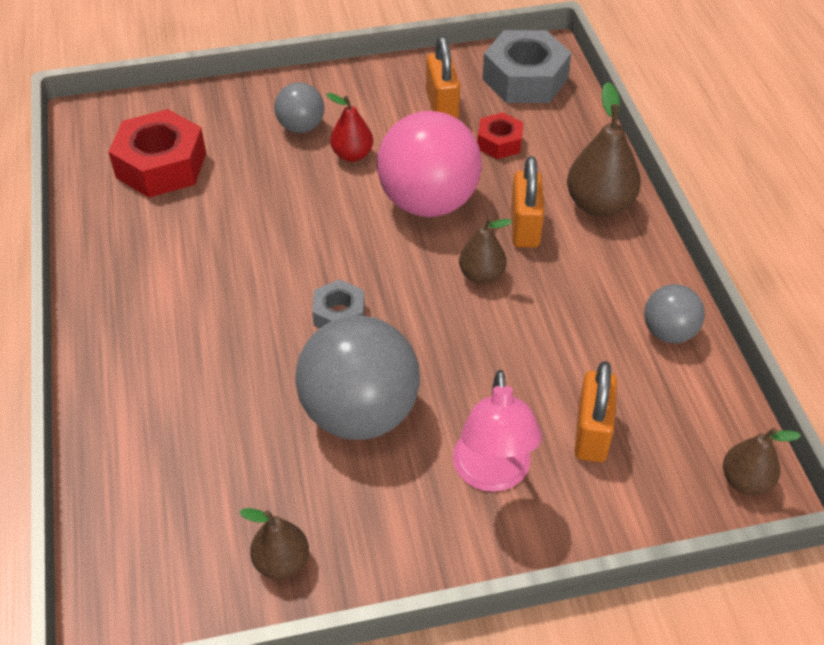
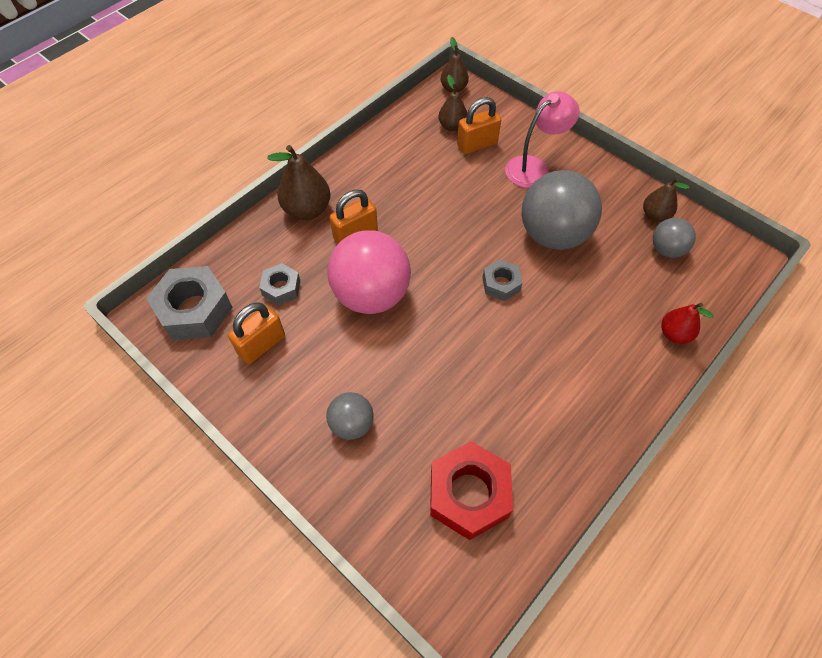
camera: 125 degrees left, 10 degrees up
(352, 155) = (358, 368): red pear -> red pear (674, 334)
(481, 275) = (412, 235): brown pear -> brown pear (452, 126)
(499, 142) = (281, 288): red nut -> grey nut
(669, 332) = (386, 143): grey ball -> grey ball (666, 249)

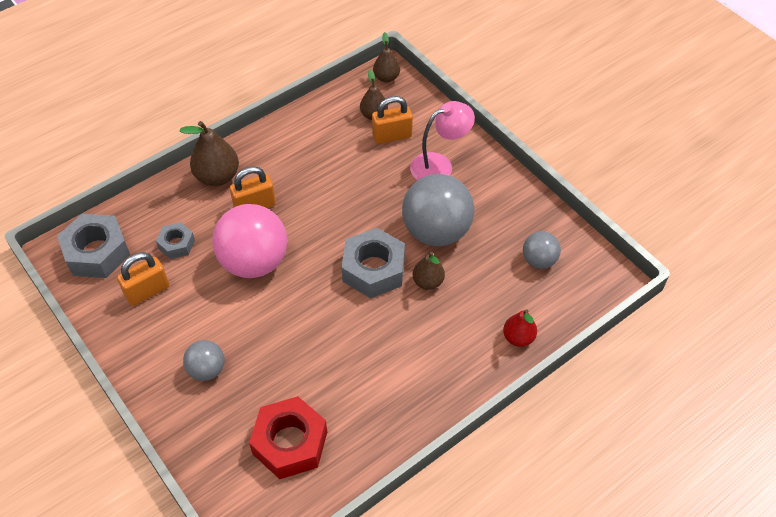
camera: 10 degrees right, 5 degrees down
(501, 284) = (373, 269): grey nut -> grey nut, size x1.82
(655, 215) = (539, 227): brown pear -> brown pear (428, 282)

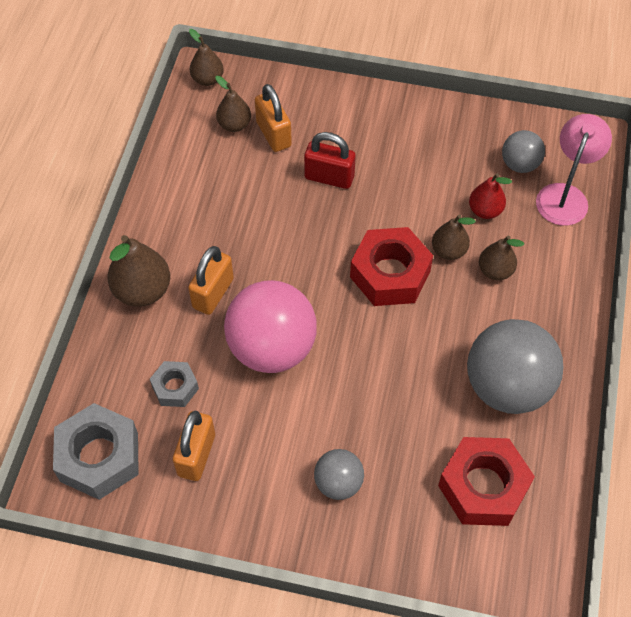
camera: 40 degrees left, 5 degrees up
(373, 269) = (390, 274): grey nut -> red nut
(392, 136) = (273, 134): orange padlock -> orange padlock turned 60 degrees counterclockwise
(399, 184) = (329, 177): none -> red padlock
(436, 231) = (408, 199): grey ball -> grey ball (507, 386)
(439, 165) = (347, 134): pink lamp -> pink lamp (565, 195)
(446, 316) = (495, 271): none -> brown pear
(518, 337) = (571, 245): red pear -> red pear (485, 210)

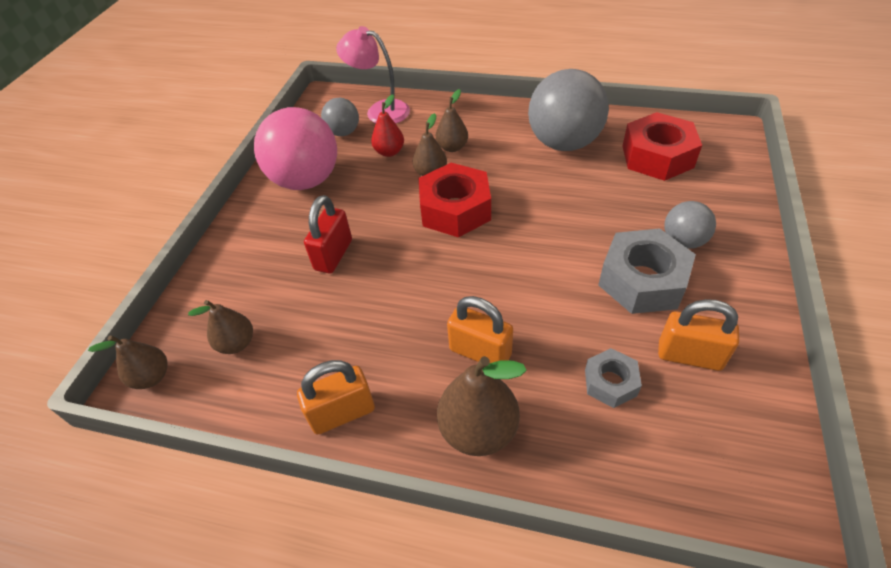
camera: 85 degrees left, 10 degrees down
(99, 457) = (724, 460): grey nut -> grey nut (642, 281)
(272, 348) = (546, 295): pink ball -> pink ball (306, 180)
(273, 134) = (262, 304): orange padlock -> orange padlock (342, 413)

